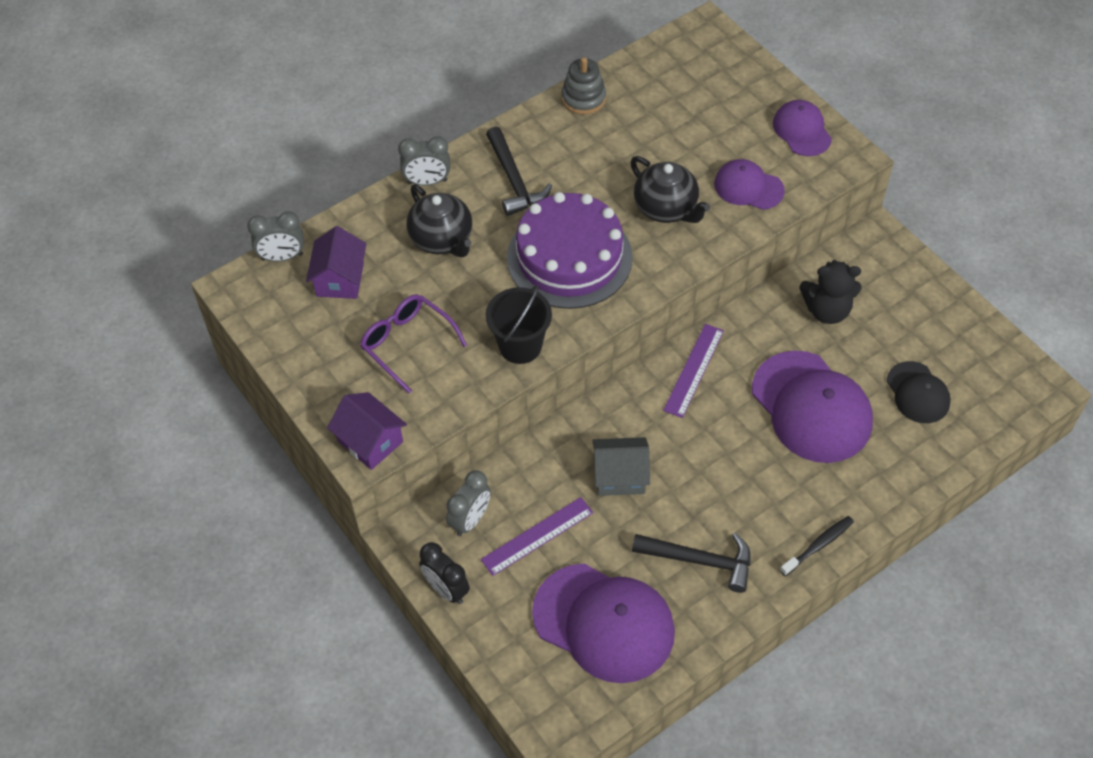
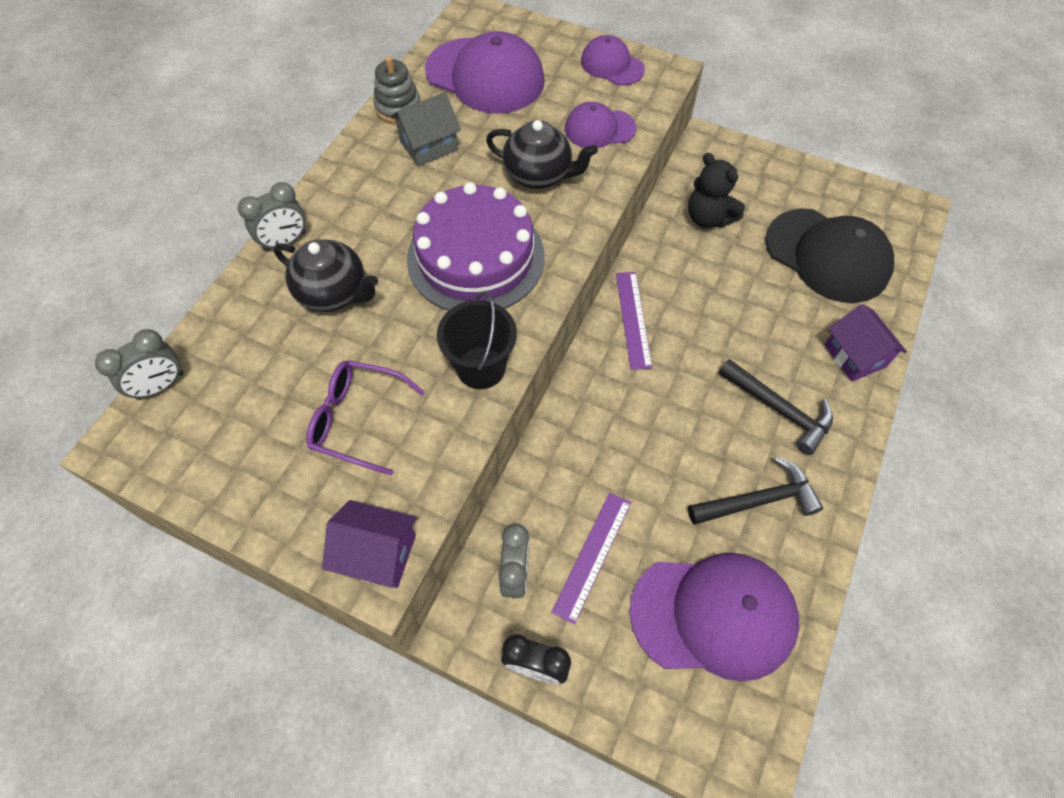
camera: 30 degrees left, 5 degrees up
(340, 279) = (242, 382): purple house -> purple house (854, 356)
(514, 180) = (375, 206): black hammer -> black hammer (779, 409)
(620, 476) = (632, 452): grey house -> grey house (429, 146)
(811, 407) = (753, 307): purple cap -> purple cap (485, 76)
(818, 545) = (847, 431): black toothbrush -> none
(827, 310) = (708, 218): black teddy bear -> black teddy bear turned 75 degrees clockwise
(917, 393) = (827, 255): black cap -> black cap, size x1.82

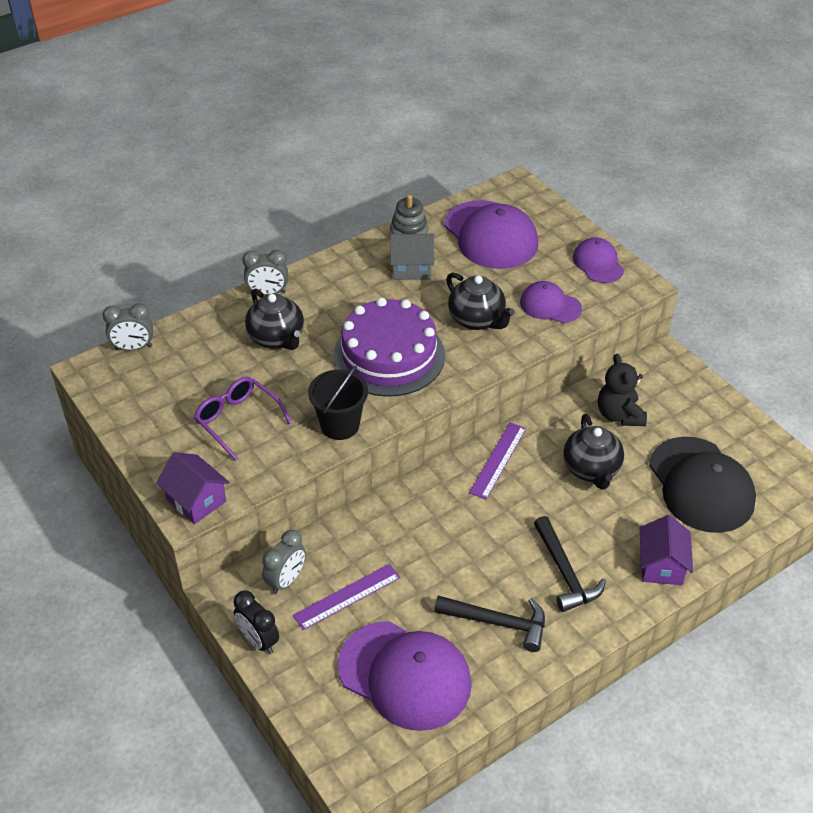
camera: 30 degrees right, 15 degrees down
(724, 287) = (591, 469): none -> black teapot

